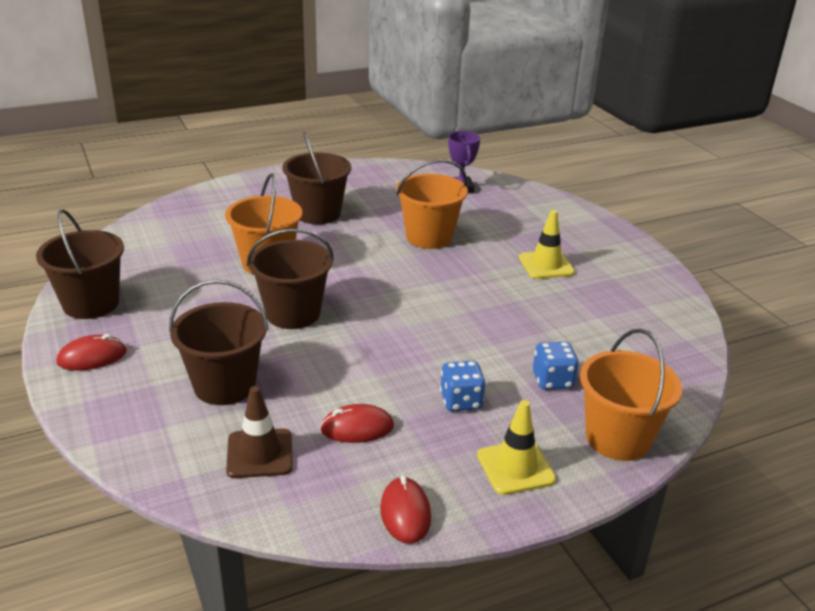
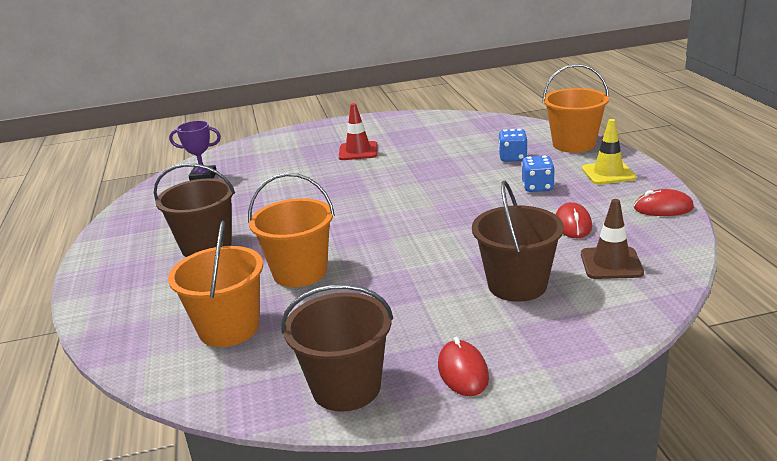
camera: 75 degrees left, 5 degrees down
(293, 313) = (402, 255): brown bucket -> none
(429, 237) = (289, 193): orange bucket -> orange bucket (229, 328)
(546, 265) = (358, 151): yellow traffic cone -> red traffic cone

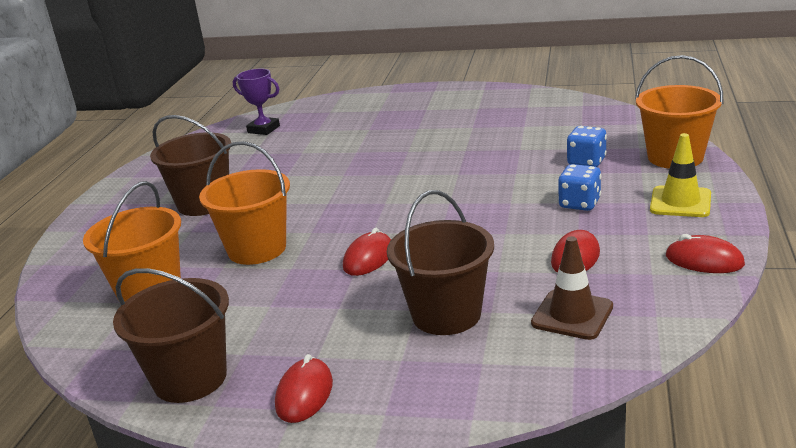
camera: 25 degrees right, 0 degrees up
(358, 151) = (430, 125): red traffic cone -> none
(409, 258) = (368, 258): none -> red mouse

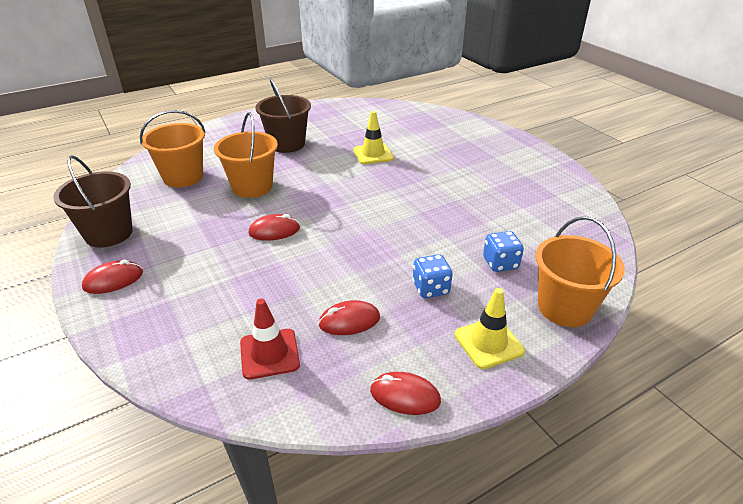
camera: 45 degrees right, 10 degrees up
(263, 129) = (394, 116): purple trophy -> none
(316, 162) = (373, 154): none -> yellow traffic cone
(446, 314) = (231, 294): brown bucket -> none
(572, 315) = (269, 354): brown traffic cone -> red traffic cone
(704, 260) = (405, 396): red mouse -> red mouse turned 60 degrees counterclockwise

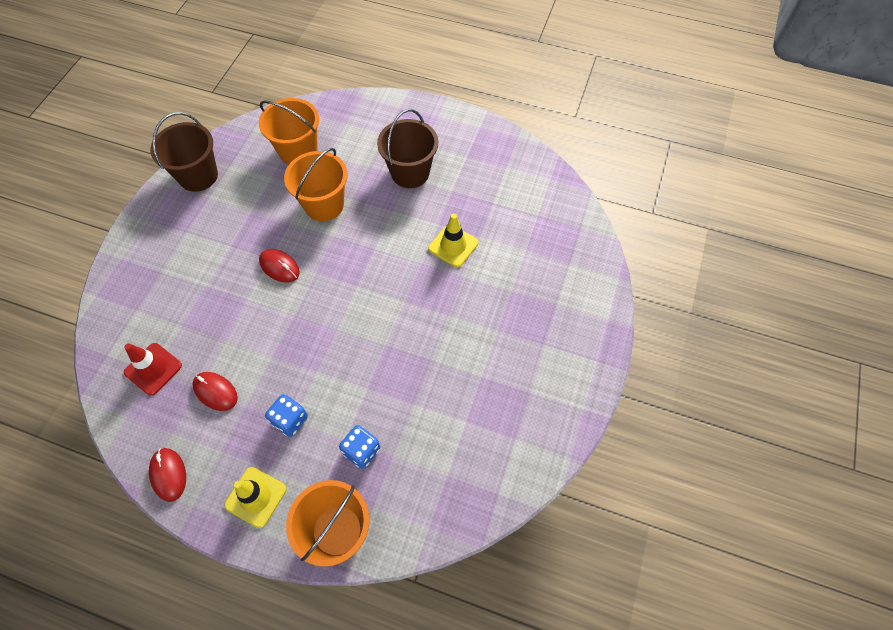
camera: 50 degrees right, 25 degrees up
(113, 280) = (156, 225): red mouse -> none

